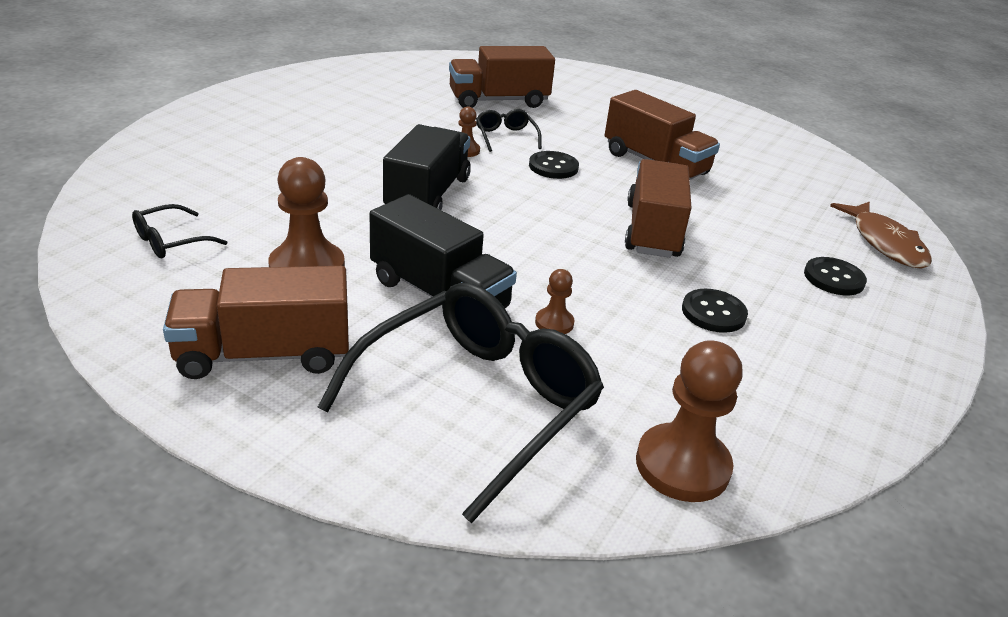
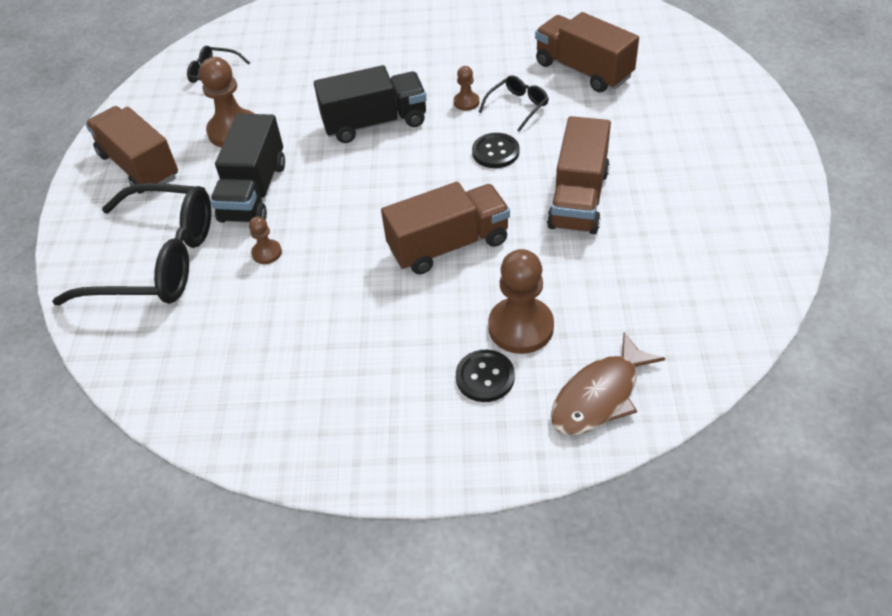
camera: 65 degrees right, 15 degrees up
(682, 465) = (160, 370): brown pawn -> brown pawn (520, 327)
(713, 313) = (354, 323): black button -> none

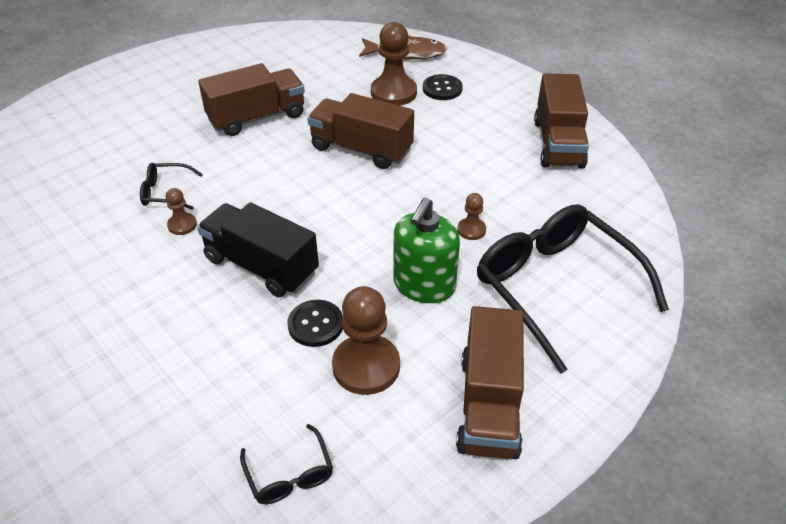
camera: 135 degrees left, 5 degrees down
(254, 192) = (424, 285): black truck -> green soap dispenser
(495, 152) = (239, 176): black button -> black button (315, 324)
(583, 70) = (81, 180): brown truck -> brown truck (558, 143)

